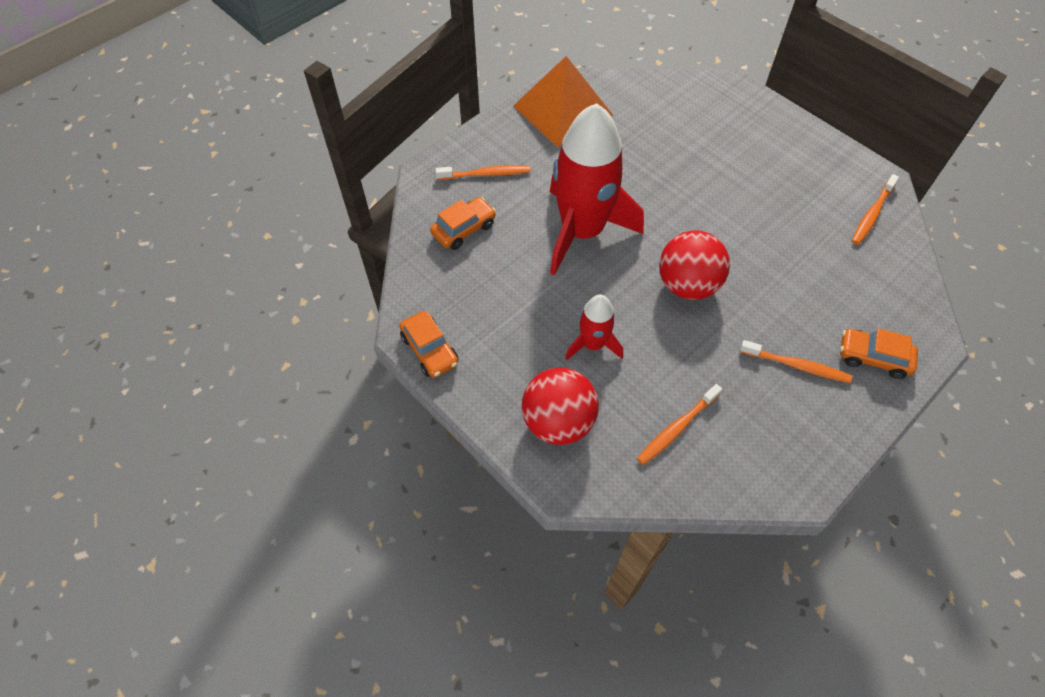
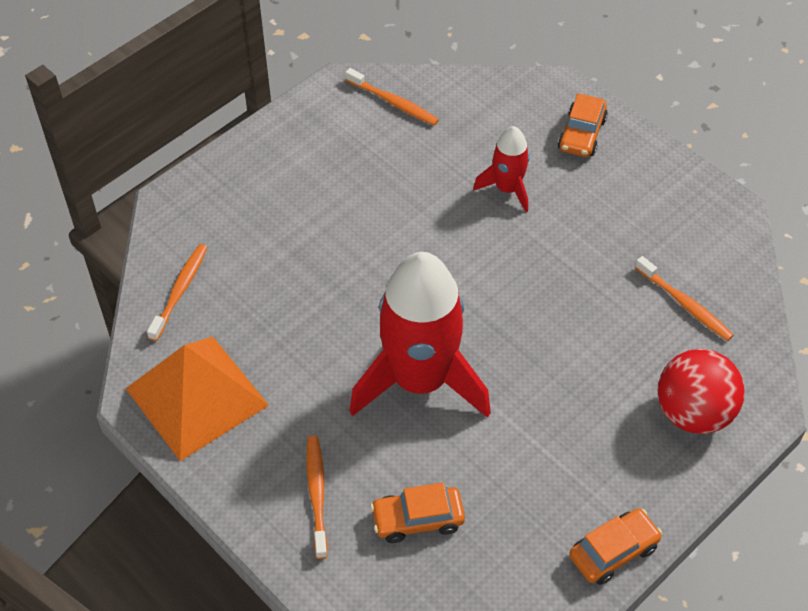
camera: 90 degrees left, 5 degrees down
(464, 229) = (417, 519): orange car -> orange car turned 60 degrees counterclockwise
(593, 344) = (588, 375): red rocket -> red rocket (507, 189)
(687, 285) = (499, 279): red ball -> none
(796, 366) = (597, 196): orange toothbrush -> orange toothbrush (180, 291)

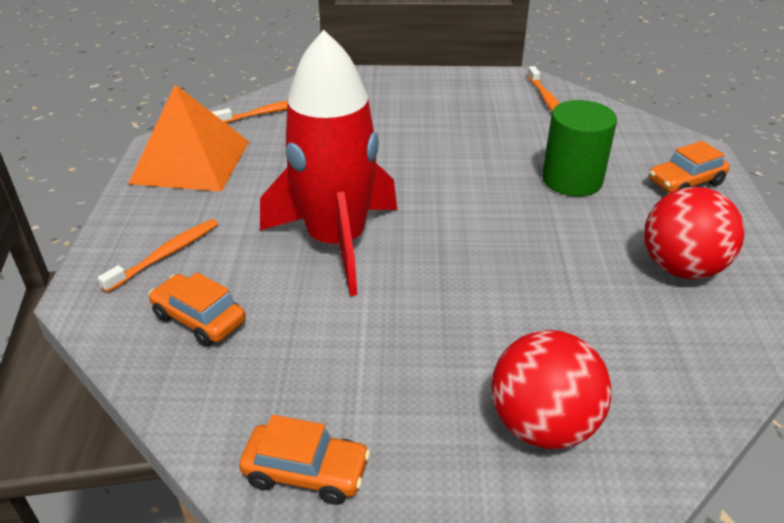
camera: 45 degrees right, 15 degrees down
(507, 189) = (572, 180): red rocket -> green cylinder
(651, 225) = (681, 268): none -> red ball
(685, 304) = (644, 339): orange toothbrush -> none

